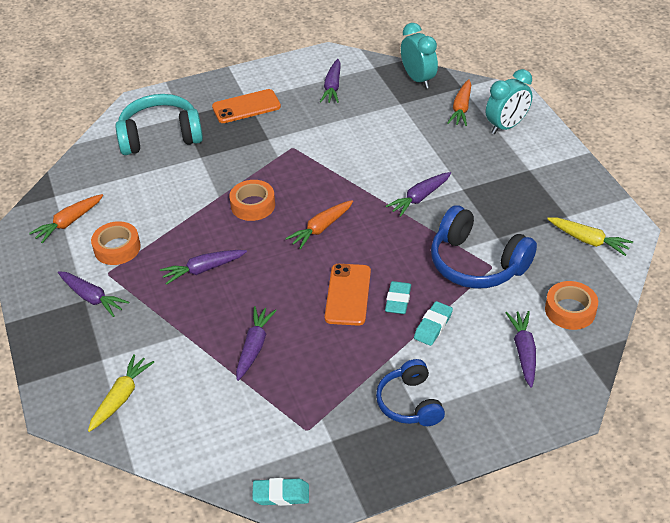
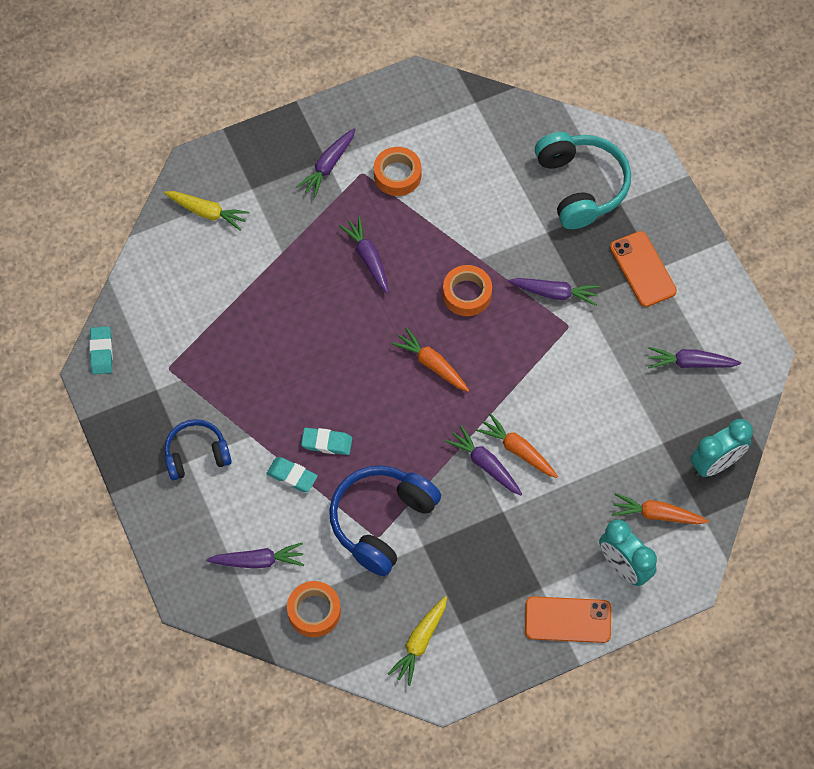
camera: 85 degrees right, 20 degrees up
(69, 222) = (434, 124): orange carrot -> orange carrot (518, 450)
(254, 347) = (265, 315): purple carrot -> purple carrot (554, 293)
(348, 294) = (334, 395): orange phone -> orange phone (567, 620)

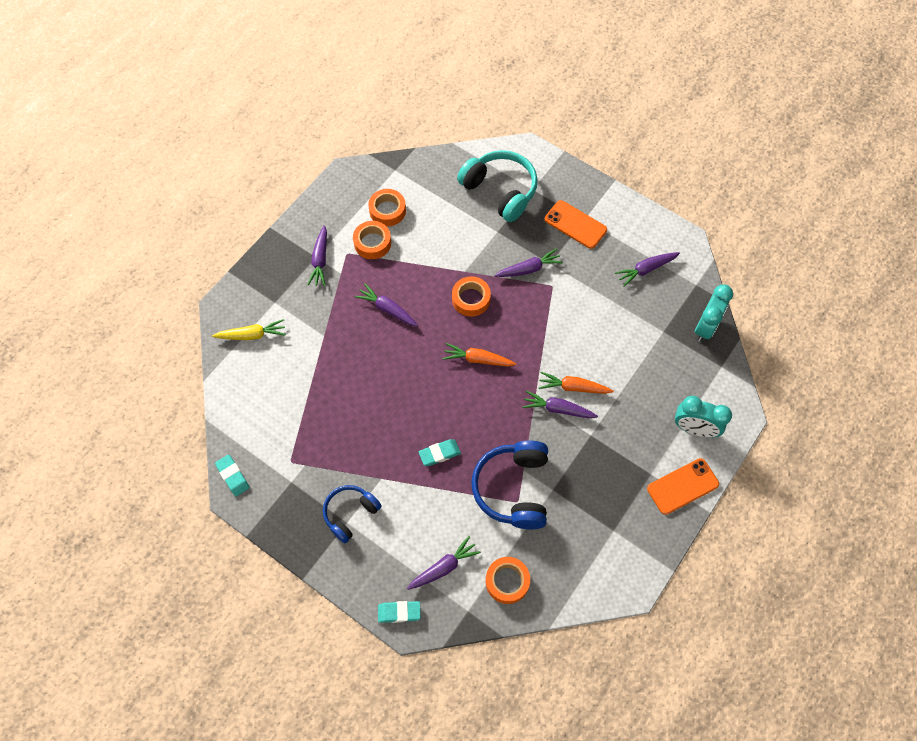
camera: 30 degrees left, 0 degrees up
(292, 476) = (430, 491): turquoise eraser -> turquoise eraser (399, 612)
(420, 642) = (595, 560): yellow carrot -> none
(437, 146) = (387, 211): none -> orange tape
(657, 514) = (692, 381): orange carrot -> none

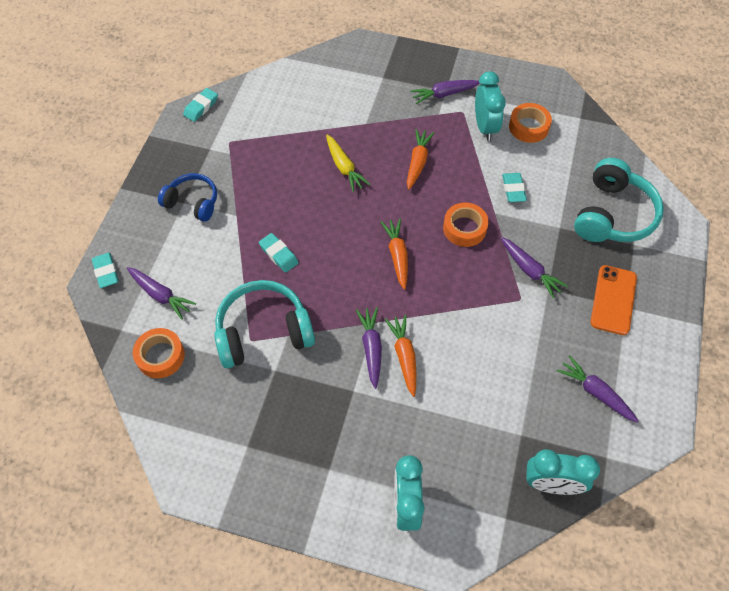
camera: 70 degrees right, 5 degrees down
(252, 335) = (342, 73): yellow carrot -> yellow carrot (344, 167)
(372, 243) = (485, 127): orange tape -> turquoise clock
(387, 309) = (417, 162): purple carrot -> orange carrot
(447, 248) = (513, 189): none -> turquoise eraser
(513, 488) = (263, 332): blue headphones -> turquoise headphones
(682, 486) = (326, 510): orange phone -> none

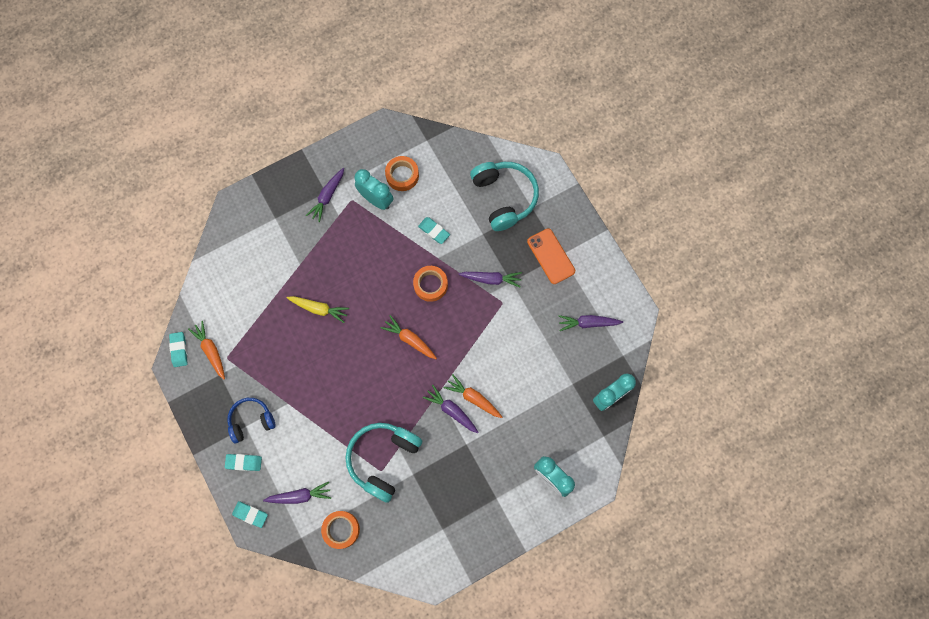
camera: 45 degrees left, 15 degrees up
(279, 254) = (341, 404): turquoise eraser -> turquoise eraser (244, 462)
(417, 162) = (360, 264): orange carrot -> orange carrot (211, 351)

